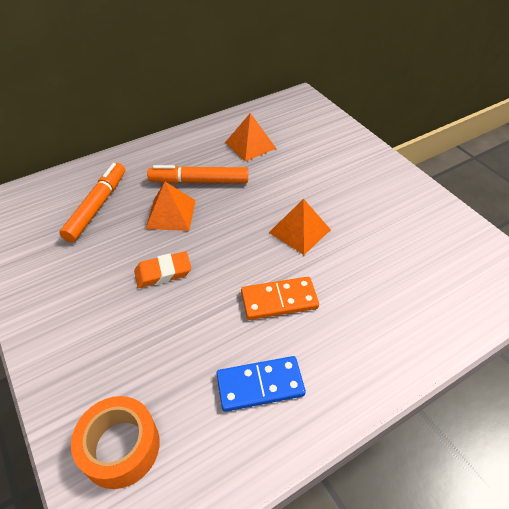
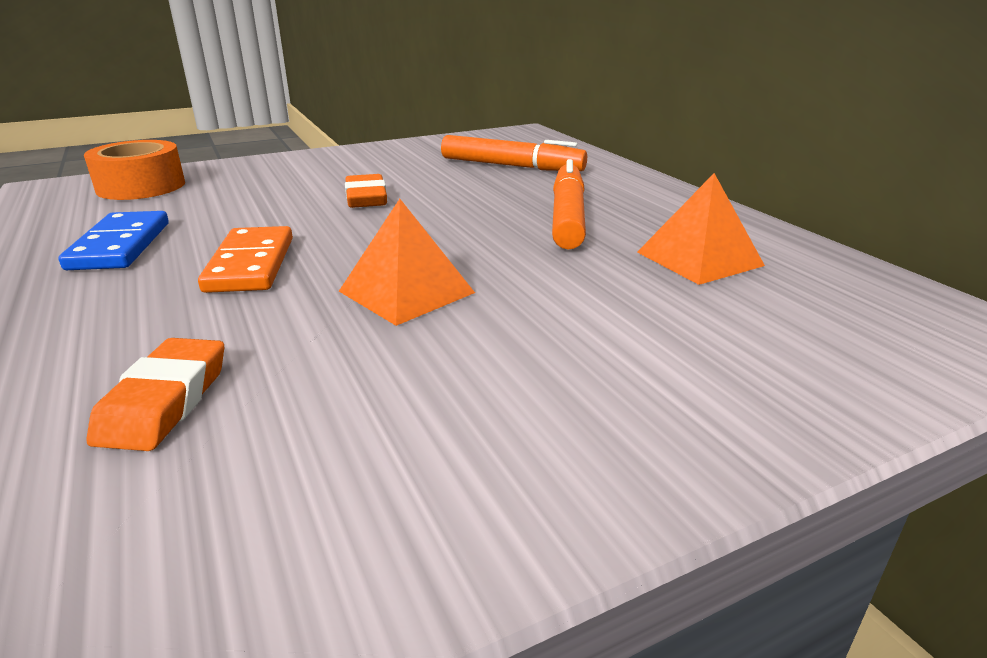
camera: 95 degrees right, 20 degrees down
(171, 214) = (486, 200): orange pyramid -> none
(404, 284) = (164, 401): none -> orange eraser

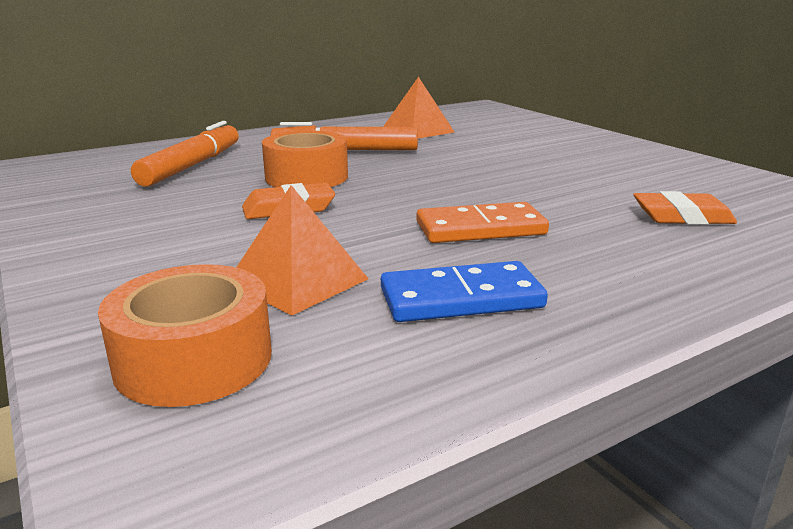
camera: 95 degrees left, 5 degrees down
(406, 291) = (501, 181): orange pyramid -> orange pyramid (297, 280)
(460, 202) = (306, 177): none -> orange tape

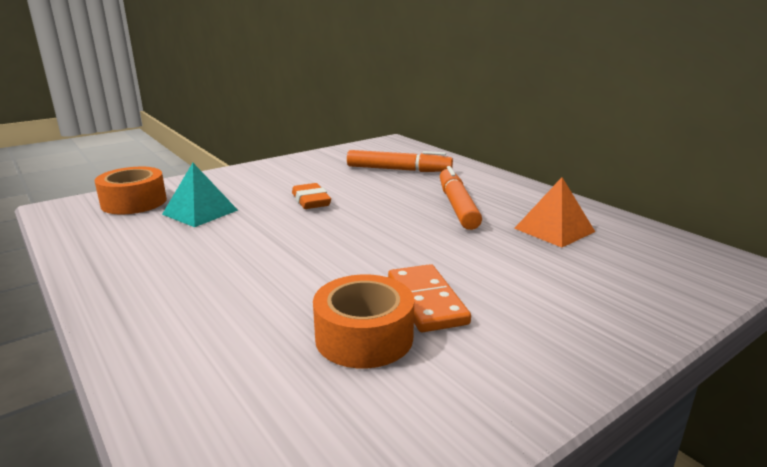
camera: 85 degrees right, 0 degrees up
(297, 280) = (200, 212): orange pyramid -> turquoise pyramid
(306, 177) = (379, 200): orange tape -> orange tape (364, 337)
(461, 298) = (156, 250): blue domino -> none
(480, 228) = (263, 256): orange domino -> orange domino (426, 301)
(682, 217) = (273, 353): orange eraser -> none

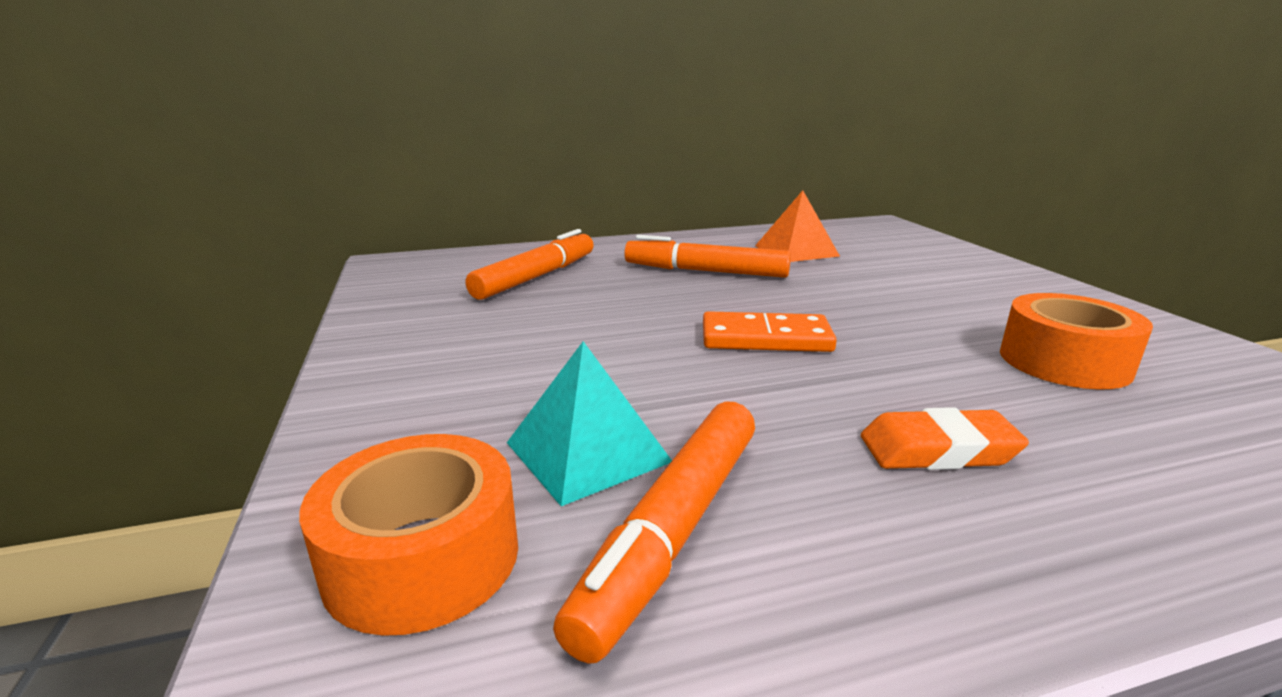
camera: 70 degrees left, 0 degrees up
(146, 233) = (673, 530): none -> orange marker
(311, 201) = (615, 344): orange eraser -> orange eraser (938, 450)
(426, 301) = (969, 323): orange domino -> orange domino (765, 338)

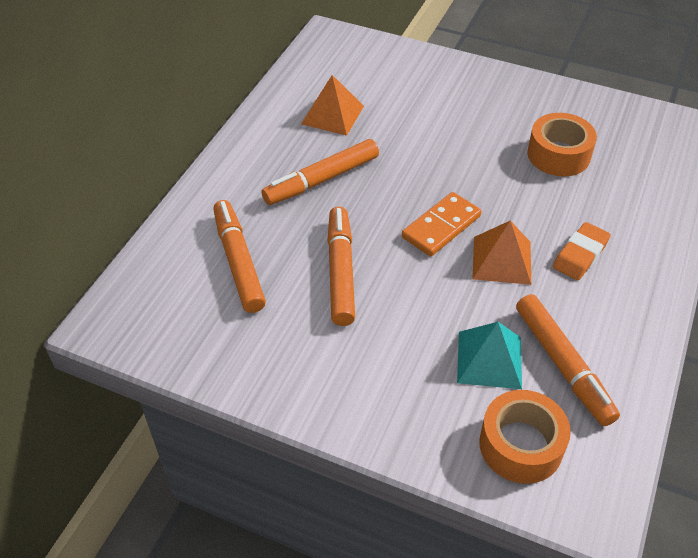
camera: 50 degrees left, 25 degrees up
(596, 315) = (340, 271): none -> orange marker
(792, 392) = (501, 260): none -> orange pyramid

